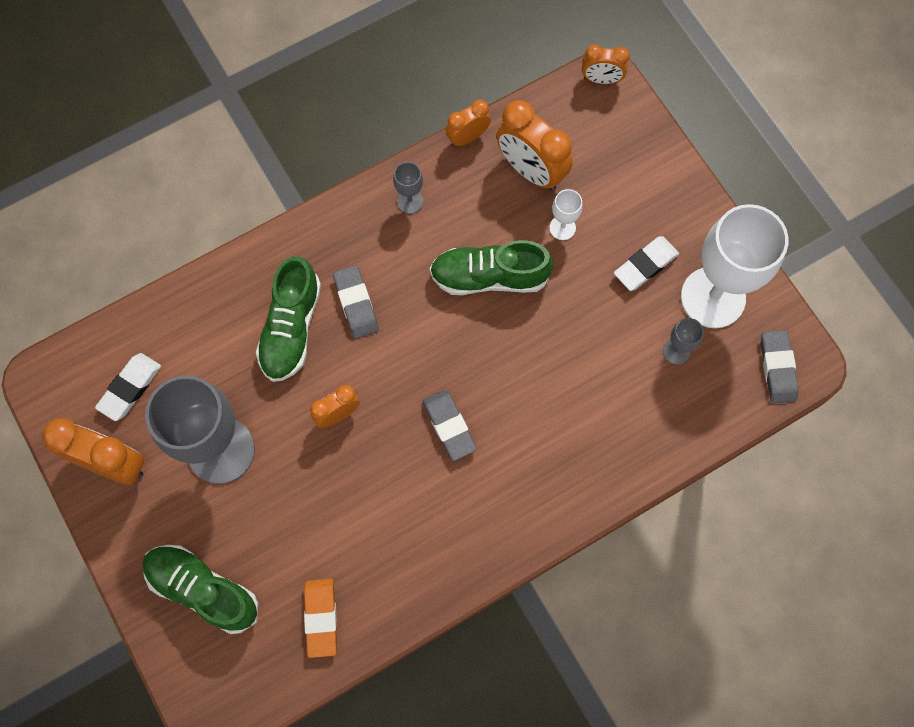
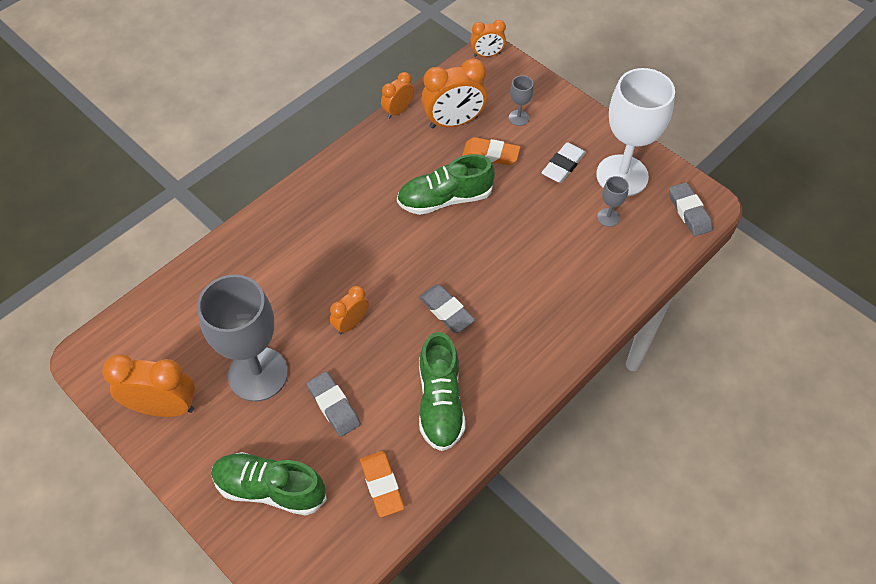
camera: 15 degrees left, 15 degrees down
(130, 388) = (166, 345): white eraser -> none
(291, 328) = (294, 270): green shoe -> green shoe (440, 402)
(356, 303) = (343, 240): grey eraser -> grey eraser (334, 406)
(410, 201) = (366, 161): grey goblet -> grey goblet (518, 118)
(531, 170) = (454, 122): orange clock -> orange clock turned 45 degrees counterclockwise
(562, 228) = (491, 154): white goblet -> orange eraser

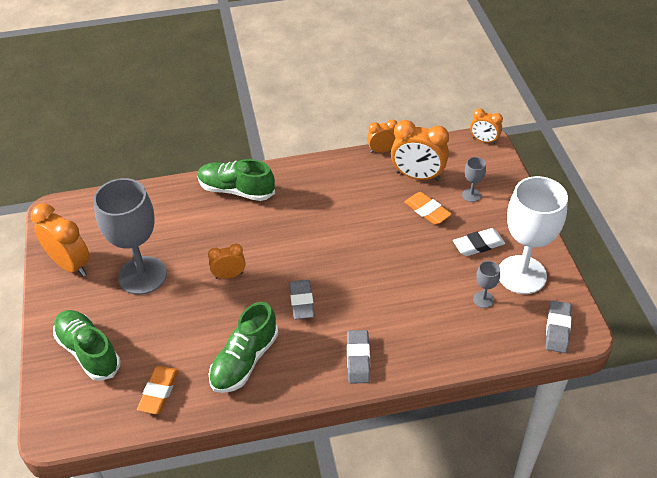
camera: 35 degrees right, 10 degrees down
(334, 406) = (172, 322): grey eraser -> grey eraser (358, 359)
(445, 199) = (366, 225): green shoe -> green shoe (236, 190)

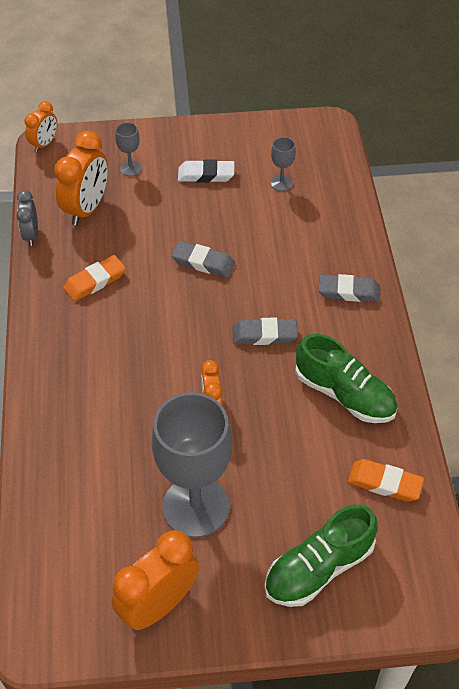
camera: 85 degrees left, 5 degrees up
(236, 190) = (59, 393): green shoe -> none
(382, 150) = (31, 235): orange clock -> grey clock
(427, 211) = (146, 208): orange eraser -> orange eraser (95, 281)
(478, 245) = (206, 175): white eraser -> white eraser turned 75 degrees counterclockwise
(521, 275) = (253, 150): white goblet -> none
(557, 329) = (324, 138): grey eraser -> grey eraser (203, 262)

